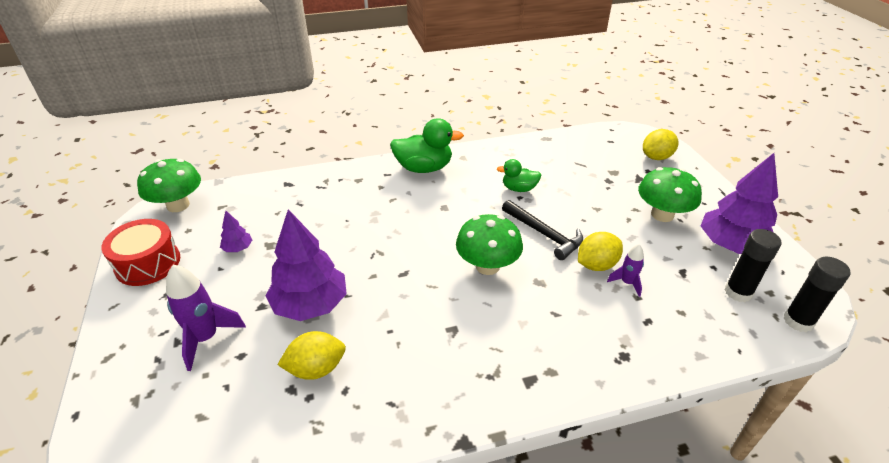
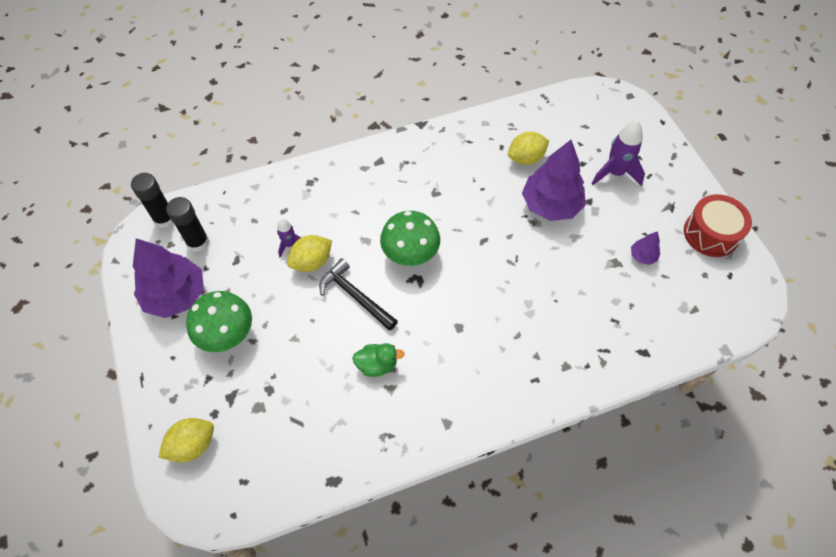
camera: 175 degrees right, 20 degrees up
(178, 205) = (740, 307): green mushroom -> none
(424, 168) = (493, 395): green duck -> none

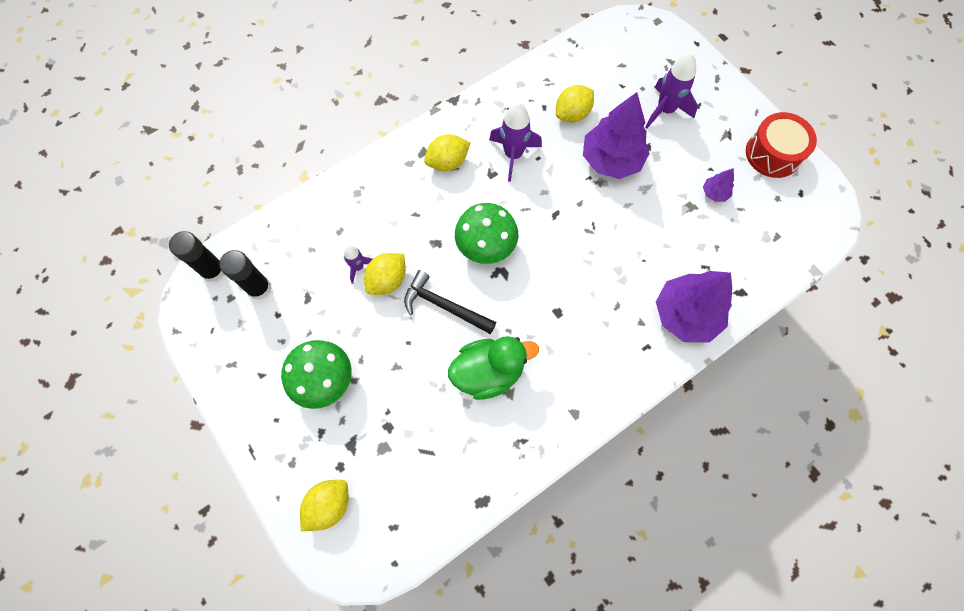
camera: 15 degrees left, 10 degrees up
(176, 295) = (256, 352): purple tree -> purple tree (686, 314)
(377, 365) = (488, 372): green duck -> green duck, size x1.69
(398, 174) = (447, 162): none -> yellow lemon
(460, 181) = (513, 155): none -> purple rocket

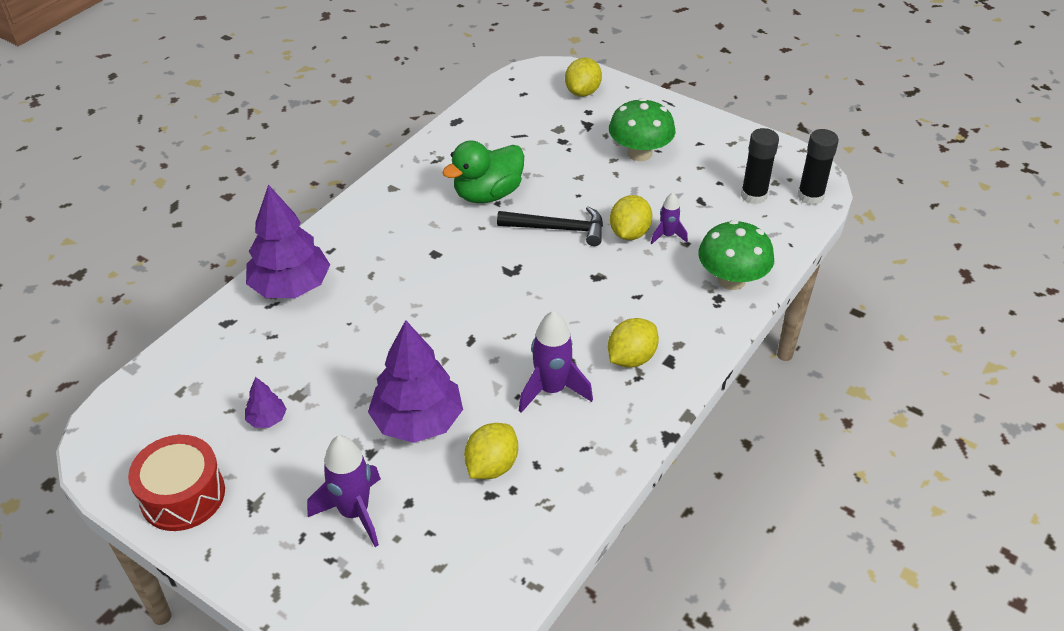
camera: 160 degrees right, 25 degrees down
(486, 246) = (539, 288): green mushroom -> green mushroom (731, 280)

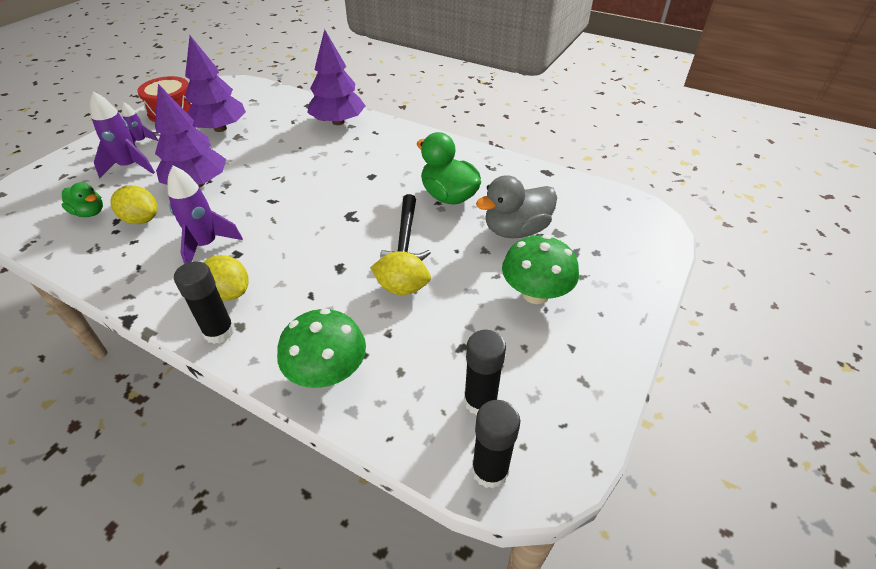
camera: 85 degrees right, 0 degrees up
(267, 419) = (220, 128): purple tree -> purple tree, size x2.24
(467, 531) = (89, 213): none -> green duck
(551, 154) = (516, 230): none -> grey duck
(582, 92) = (629, 247): yellow lemon -> none
(667, 236) = (399, 317): purple rocket -> purple rocket (141, 141)
(686, 358) = (219, 332): none -> black glue stick

